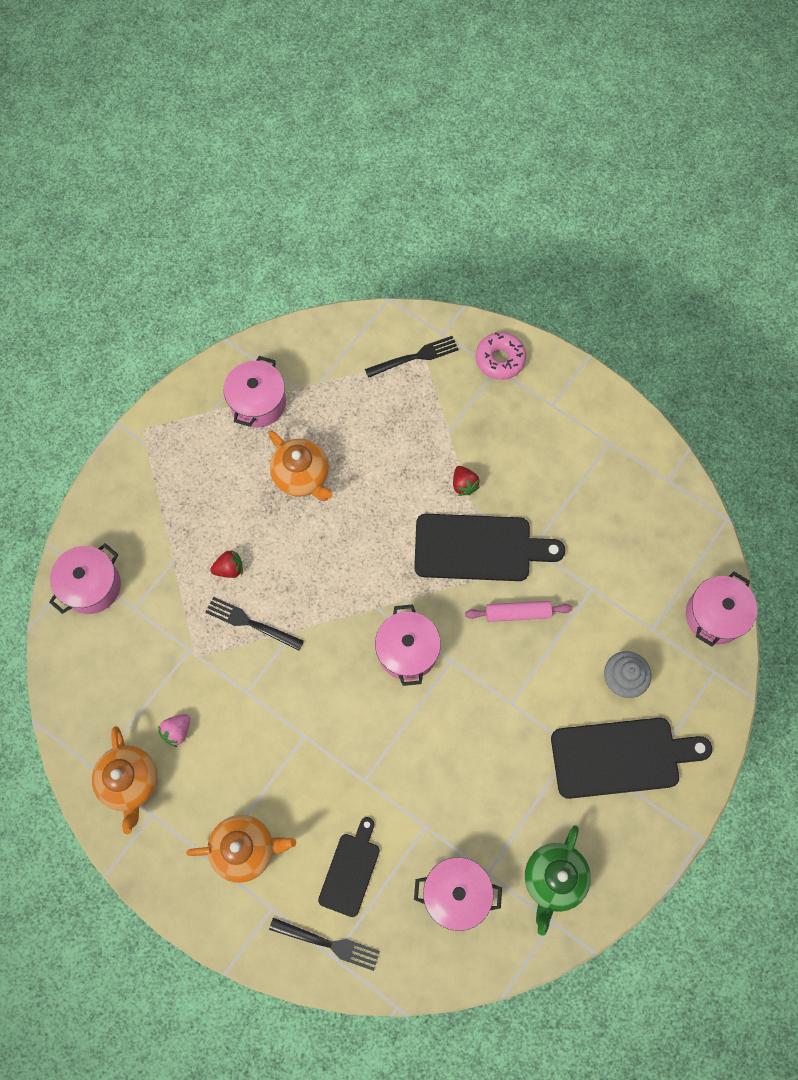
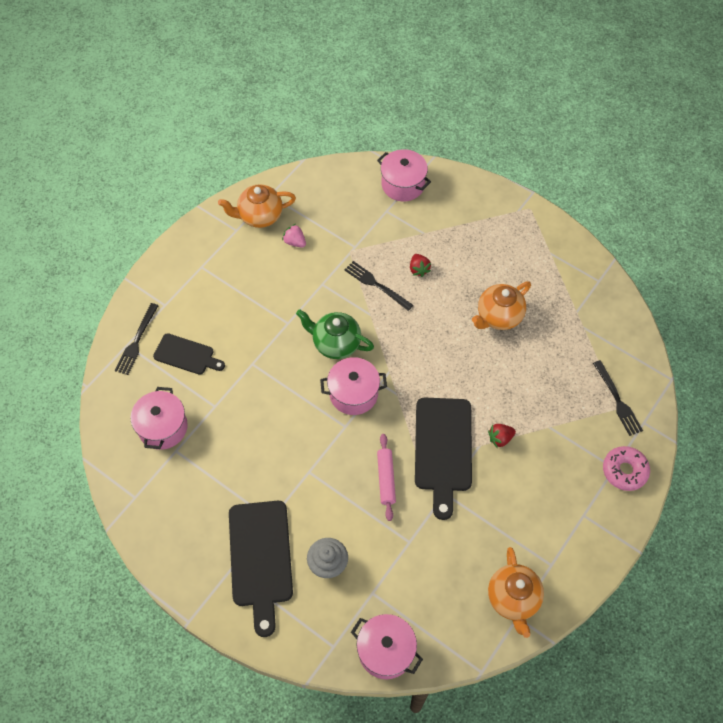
camera: 90 degrees right, 10 degrees down
(245, 849) = (208, 287): orange teapot -> orange teapot (513, 599)
(250, 623) = (376, 284): black fork -> black fork turned 75 degrees counterclockwise
(258, 402) = (560, 284): pink pot -> none
(553, 879) = (166, 499): green teapot -> green teapot (335, 343)

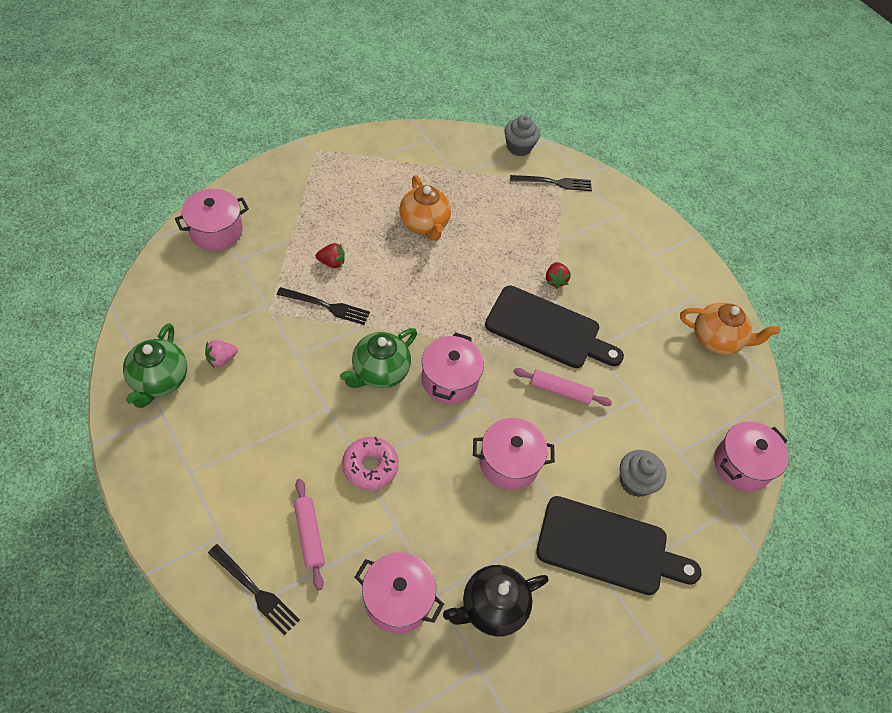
camera: 75 degrees left, 5 degrees down
(180, 490) = (492, 607): none -> black teapot
(186, 355) = (309, 535): black cutting board -> pink rolling pin
(259, 216) = (159, 381): orange teapot -> green teapot
(300, 462) = (509, 463): none -> pink pot
(376, 284) = (327, 306): black fork -> black fork turned 135 degrees counterclockwise
(624, 471) = (623, 209): pink donut -> pink donut (370, 466)
(642, 356) = (519, 147): none -> grey cupcake

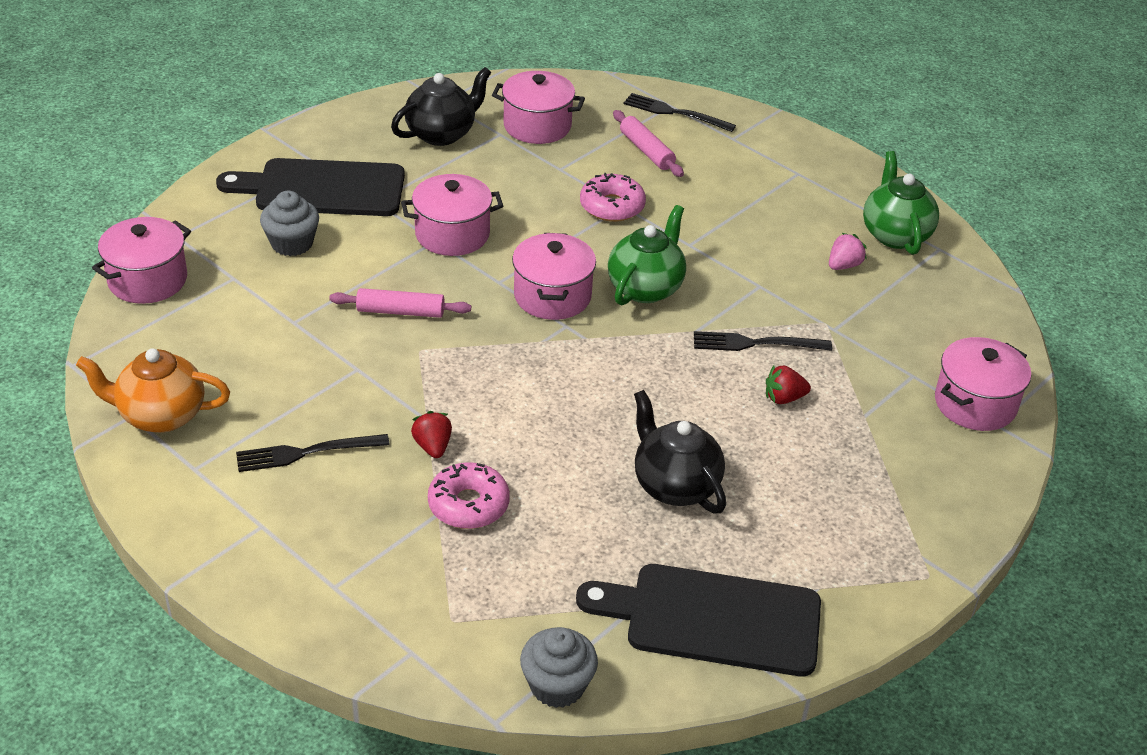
camera: 170 degrees right, 15 degrees down
(424, 224) = (675, 485): orange teapot -> black teapot
(541, 240) = (468, 505): none -> pink donut
(547, 329) = (432, 377): black cutting board -> black cutting board (713, 619)
(555, 183) = (466, 622): black fork -> black fork (305, 453)

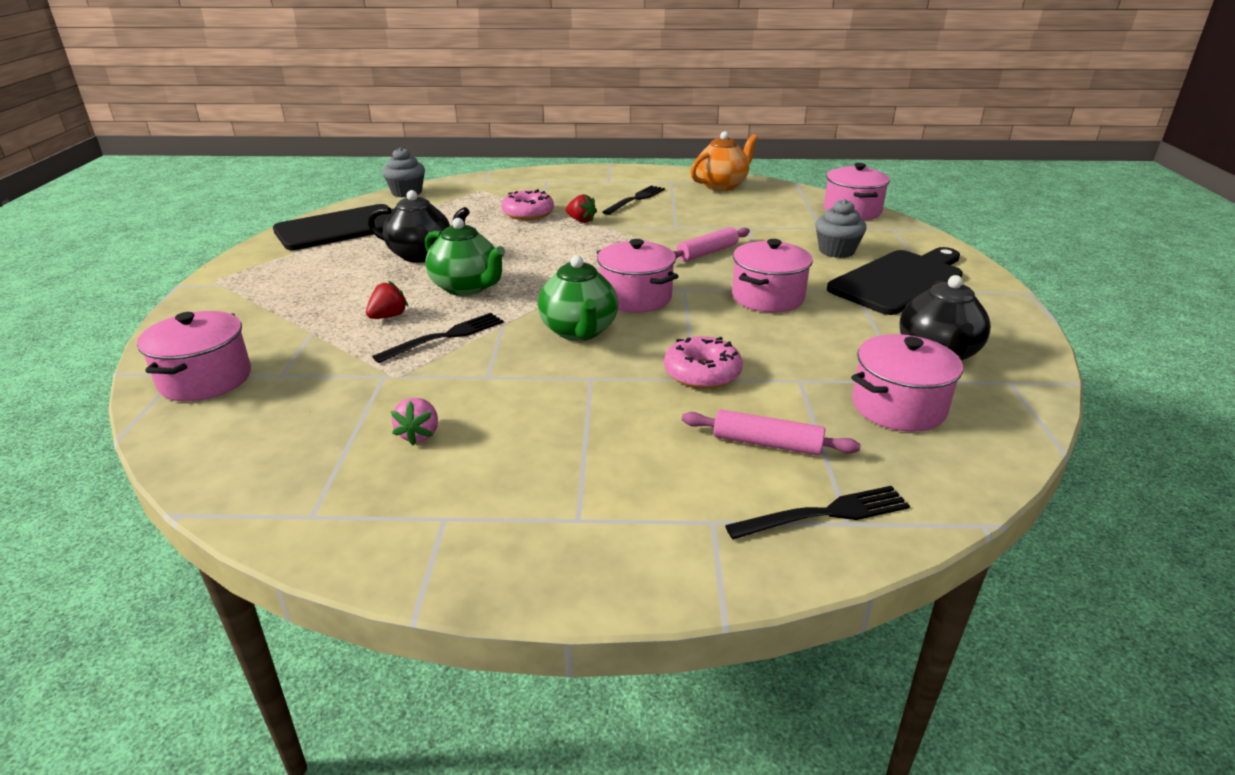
camera: 140 degrees right, 10 degrees down
(895, 234) = (383, 503): green teapot -> green teapot (466, 287)

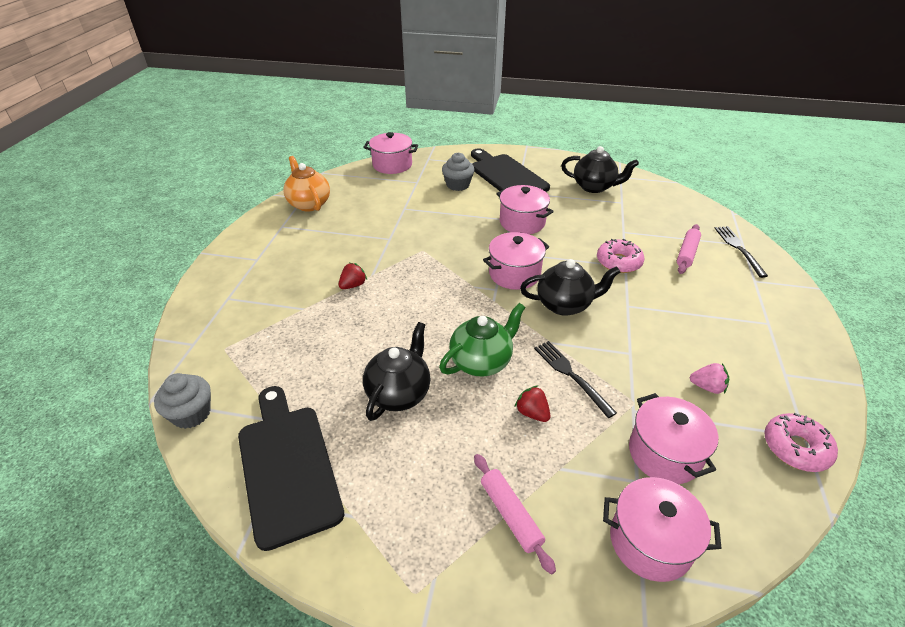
camera: 80 degrees left, 10 degrees up
(528, 213) = (318, 316): pink donut -> pink donut (795, 448)
(579, 331) = (564, 305): green teapot -> black teapot
(636, 199) = (316, 250): black fork -> none
(707, 252) = (445, 232): pink rolling pin -> pink rolling pin (510, 514)
(898, 407) = (647, 210): pink pot -> pink pot (664, 454)

